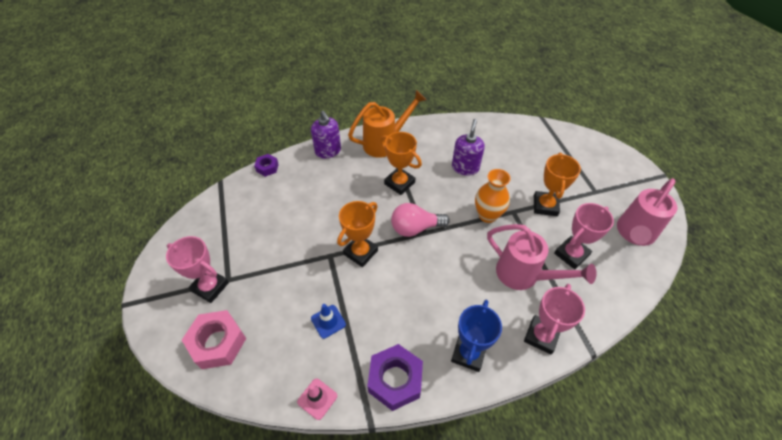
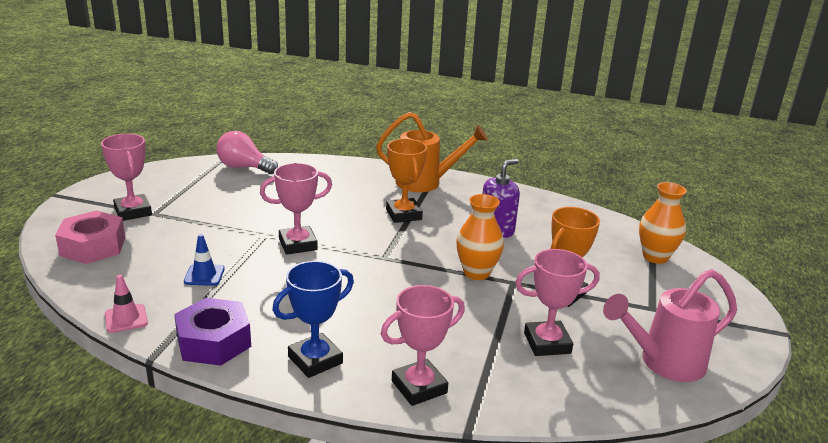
camera: 30 degrees right, 25 degrees down
(267, 168) = (282, 160): purple nut -> none
(328, 151) = (357, 168): purple soap dispenser -> none
(360, 252) = (298, 244): orange trophy -> pink trophy
(415, 228) = (378, 250): pink light bulb -> pink light bulb (244, 167)
(524, 275) = (461, 334): pink watering can -> none
(564, 145) = (655, 257): none -> orange vase

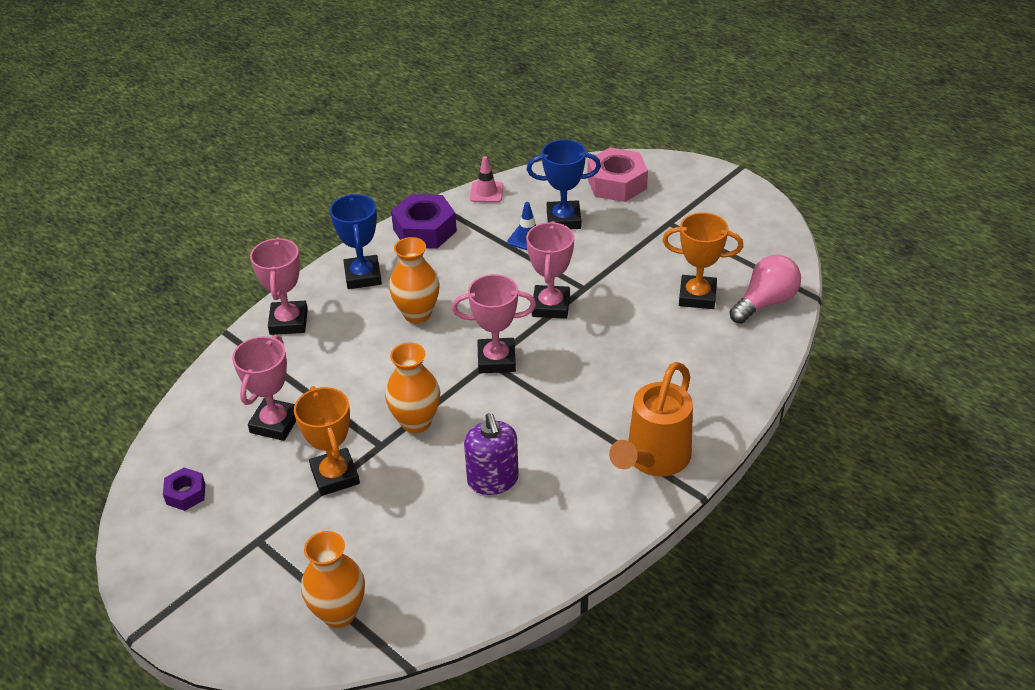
camera: 120 degrees right, 15 degrees up
(133, 212) = (678, 210): pink trophy -> pink trophy (496, 360)
(165, 262) = (563, 219): none -> blue trophy
(351, 308) = (417, 314): none -> orange vase
(403, 214) = (574, 407): orange trophy -> orange trophy (697, 296)
(663, 363) = (186, 494): pink watering can -> purple nut

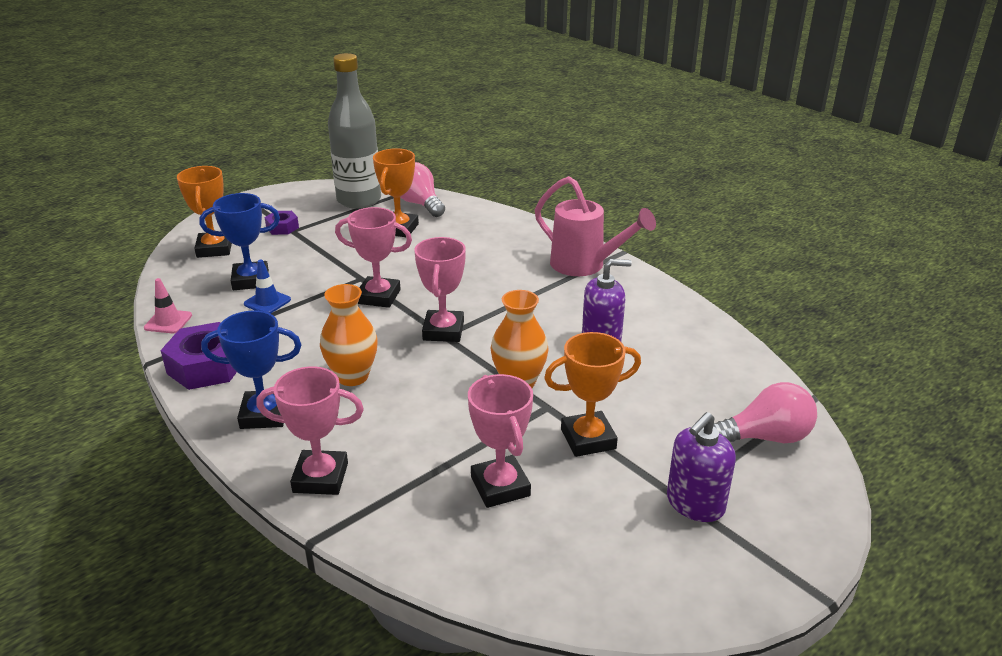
camera: 85 degrees left, 10 degrees down
(186, 494) = (607, 564): purple nut -> purple nut (282, 227)
(248, 551) = (695, 504): none -> purple soap dispenser
(275, 423) = (500, 486): pink trophy -> pink trophy turned 45 degrees clockwise
(339, 613) = (765, 437): orange vase -> pink light bulb
(563, 219) = (250, 280): blue trophy -> blue trophy turned 75 degrees clockwise
(616, 183) = (214, 249): pink nut -> orange trophy
(653, 460) = (585, 266): orange watering can -> pink watering can
(756, 254) = (359, 200): none -> grey bottle

